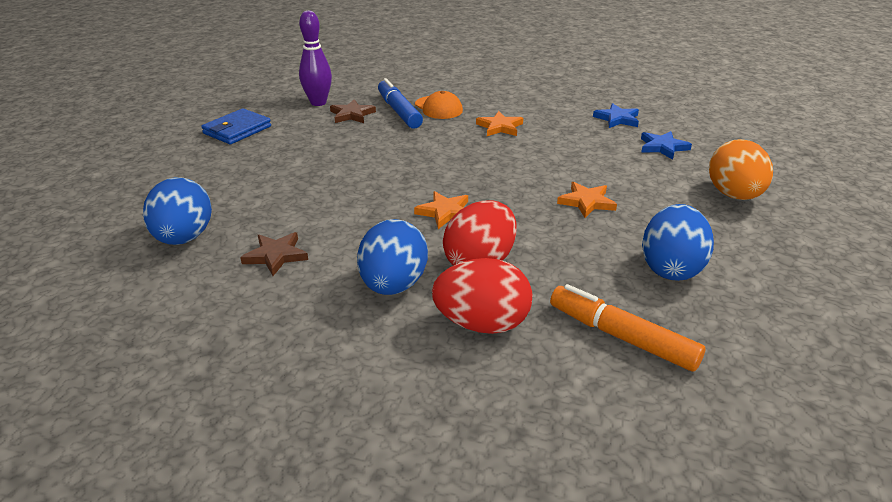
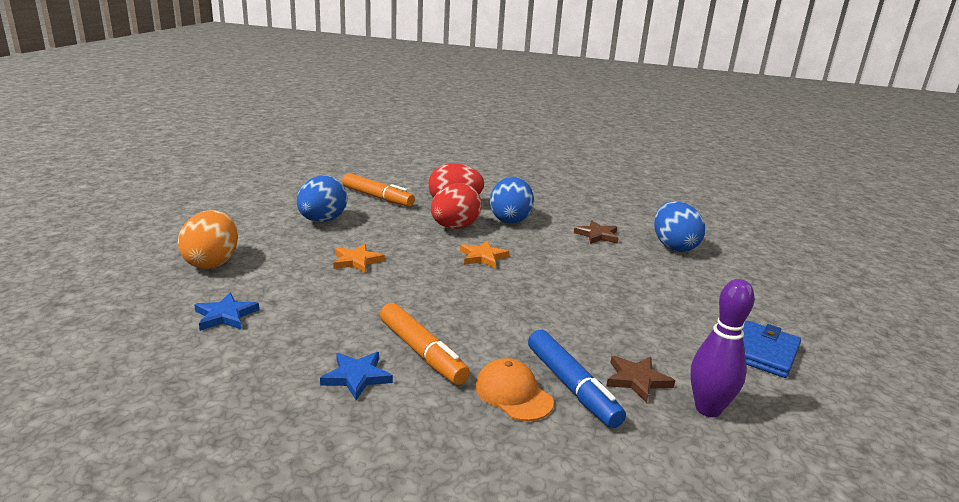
camera: 175 degrees right, 10 degrees down
(500, 127) = (422, 352): orange star -> orange marker
(617, 119) = (243, 365): blue star -> blue star (357, 377)

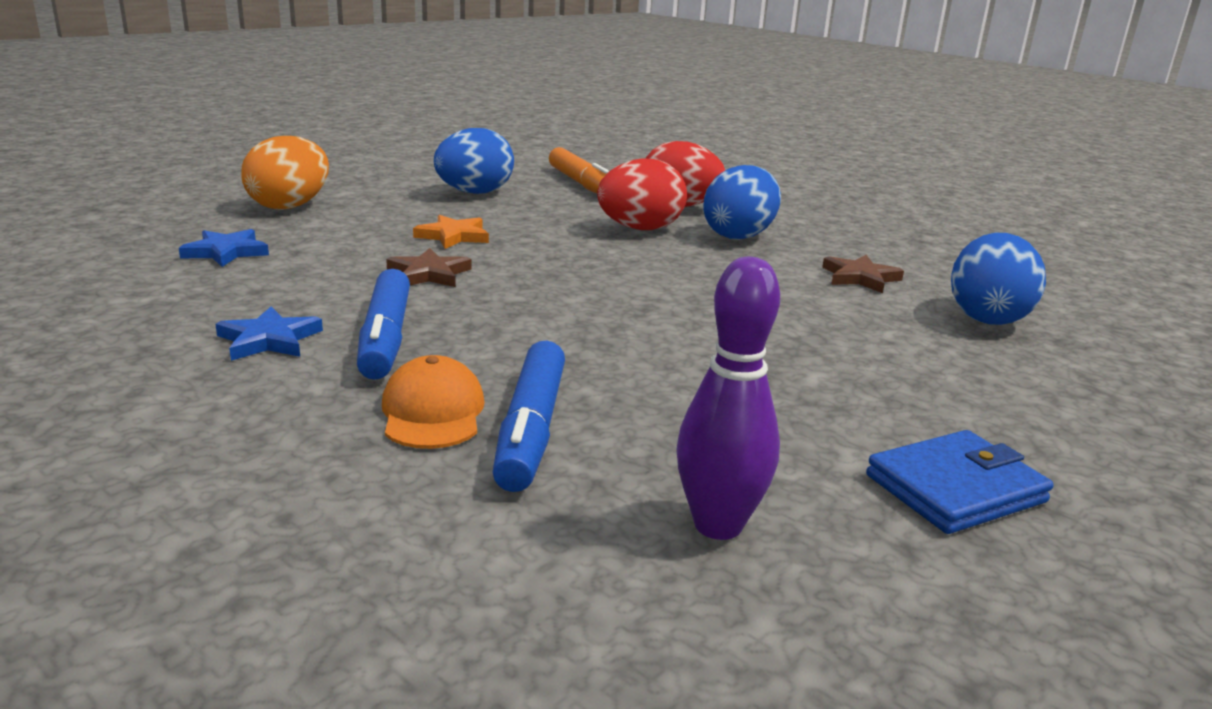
camera: 30 degrees right, 0 degrees up
(422, 352) = (386, 338): orange marker -> blue marker
(483, 257) = (631, 265): orange star -> none
(637, 380) = (649, 453): brown star -> brown star (429, 274)

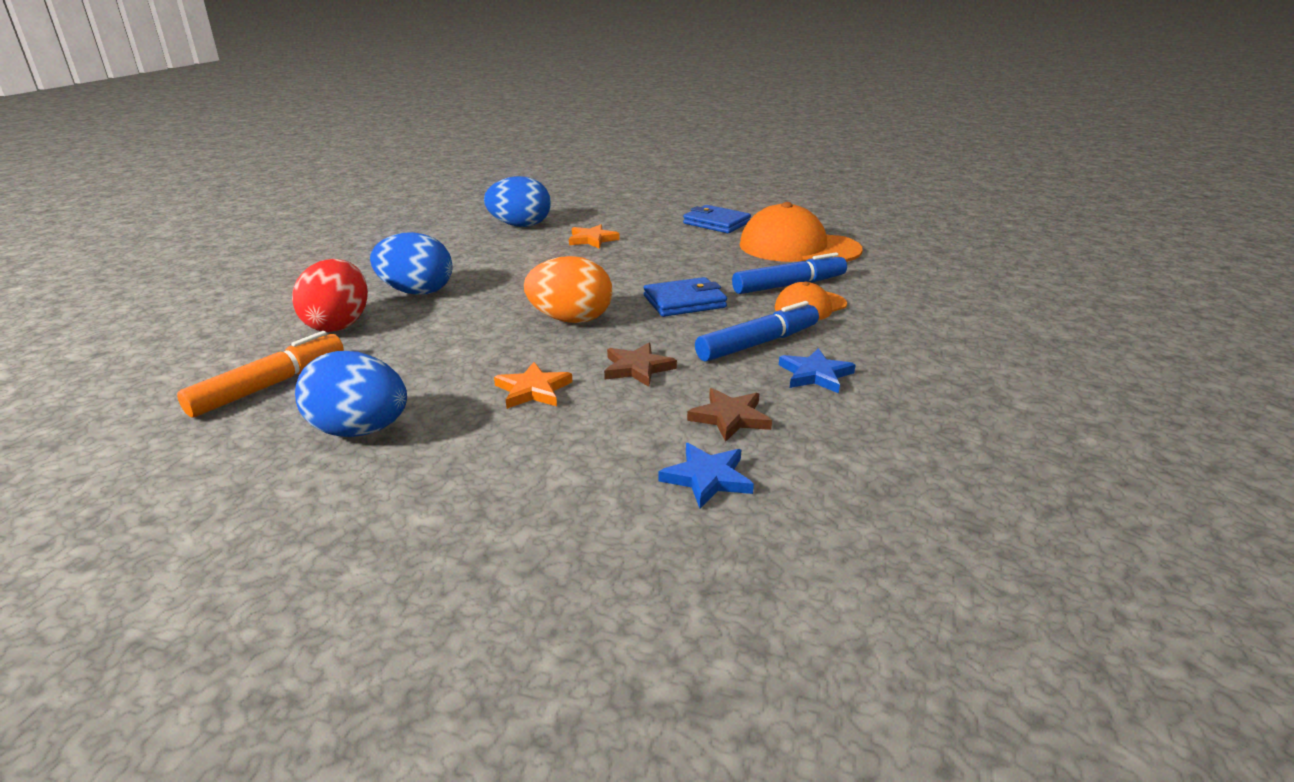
camera: 115 degrees left, 5 degrees up
(290, 206) = (522, 525): orange egg -> orange egg (571, 320)
(563, 337) = (684, 302): none -> blue wallet
(640, 229) = (431, 325): red egg -> none
(718, 525) = (798, 247): purple bowling pin -> orange cap
(860, 278) = (482, 252): brown star -> brown star (730, 417)
(887, 347) = (592, 239): none -> orange star

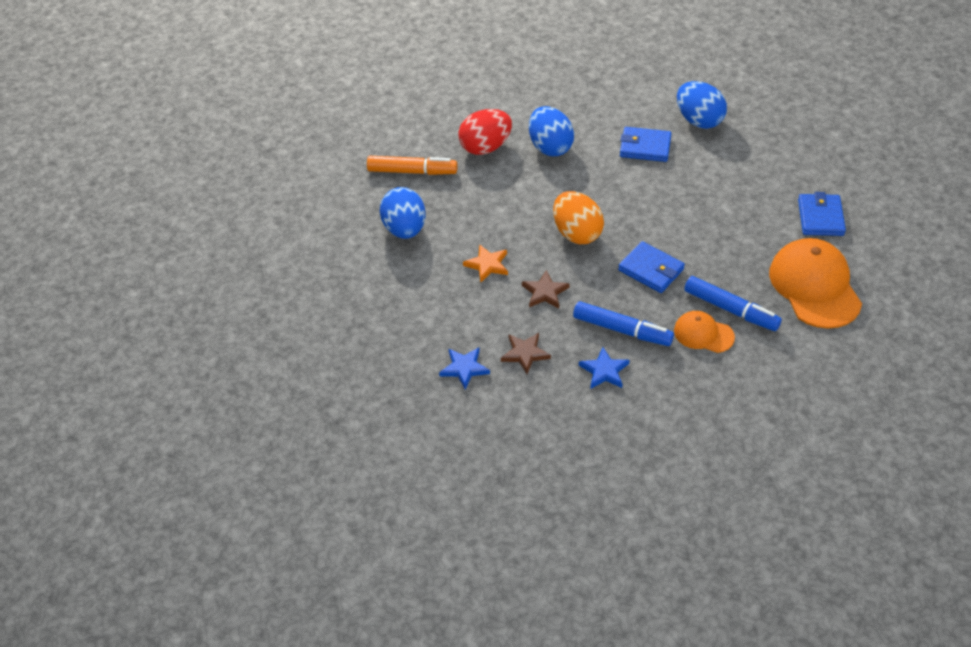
camera: 60 degrees right, 20 degrees up
(509, 253) = (645, 147): none -> blue wallet
(592, 239) = (711, 171): orange star -> none

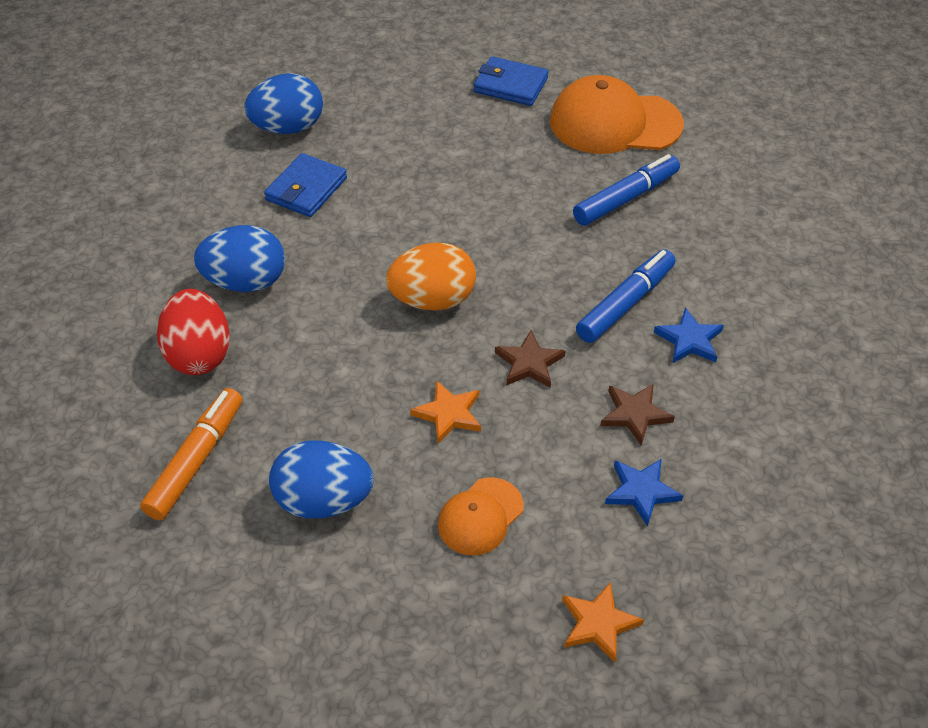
camera: 75 degrees left, 0 degrees up
(364, 366) = (598, 624): none -> orange star
(651, 270) = (532, 247): blue wallet -> none
(703, 334) = (656, 232): orange cap -> orange cap (480, 516)

